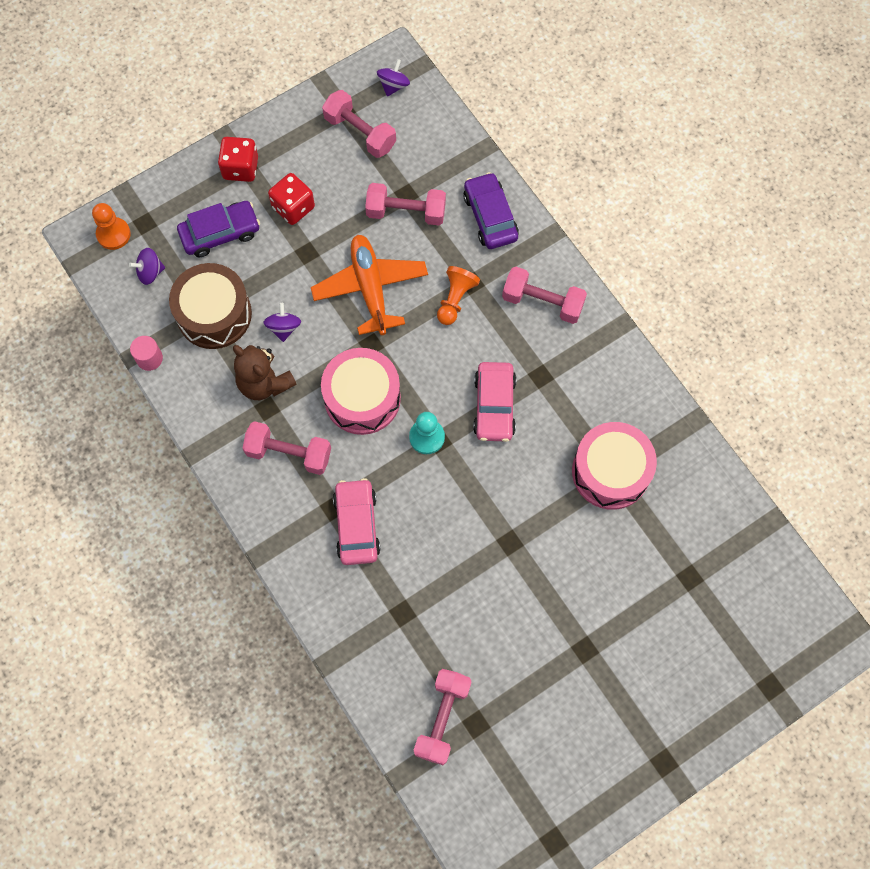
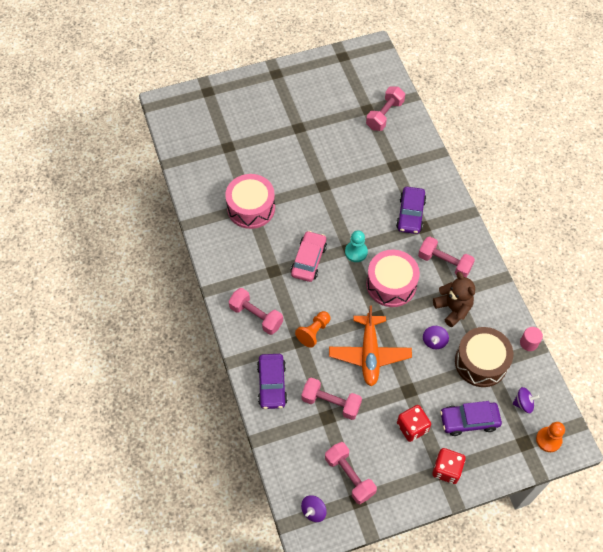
camera: 165 degrees left, 10 degrees down
(356, 525) = (410, 214): pink car -> purple car

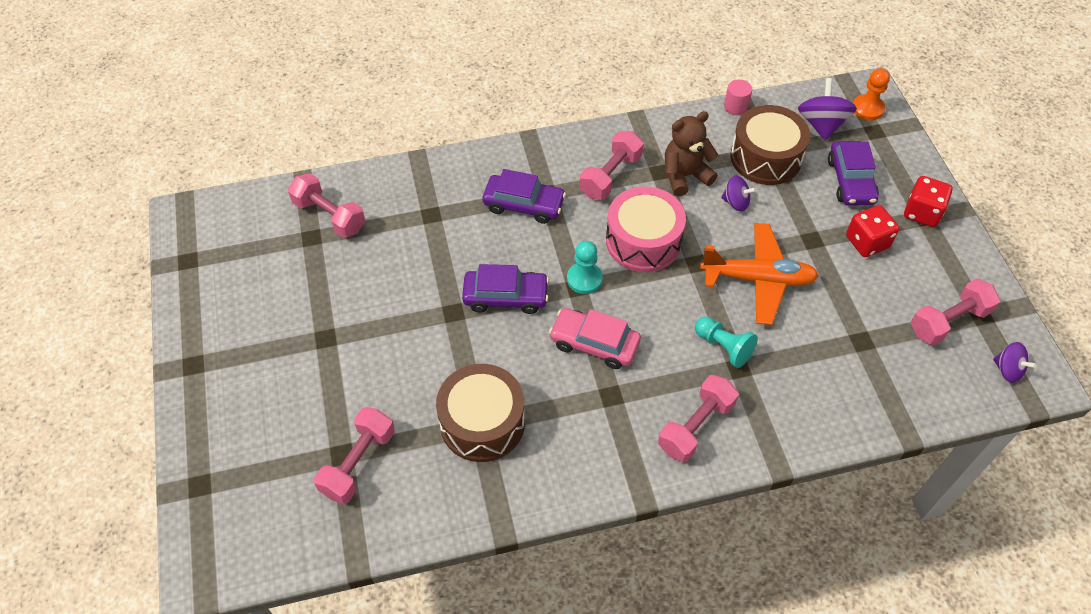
camera: 85 degrees left, 5 degrees down
(251, 208) = (482, 423): pink drum -> brown drum
(272, 384) = (815, 411): purple car -> purple car (505, 297)
(313, 332) = (723, 347): orange pawn -> turquoise pawn
(331, 403) = (839, 334): pink dumbbell -> pink dumbbell (358, 463)
(523, 403) = (821, 124): purple spinning top -> purple spinning top, size x1.63

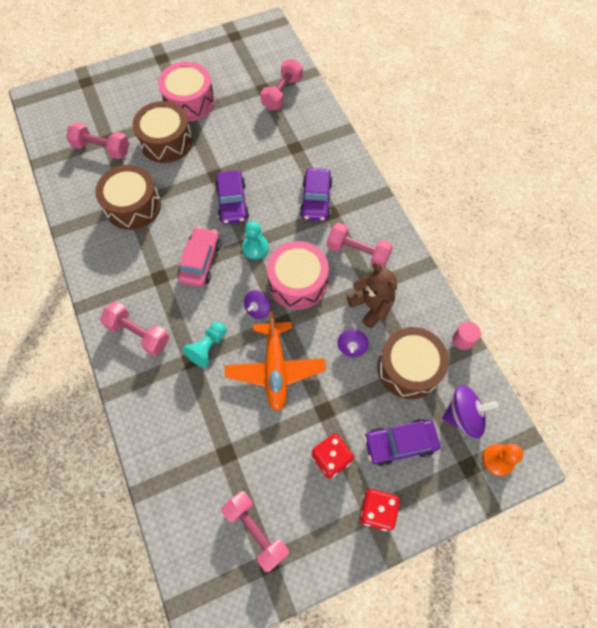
camera: 80 degrees right, 10 degrees up
(302, 333) = (189, 102): none -> pink drum
(372, 370) = (166, 142): none -> brown drum
(1007, 370) = (211, 584): purple spinning top -> purple spinning top (258, 309)

